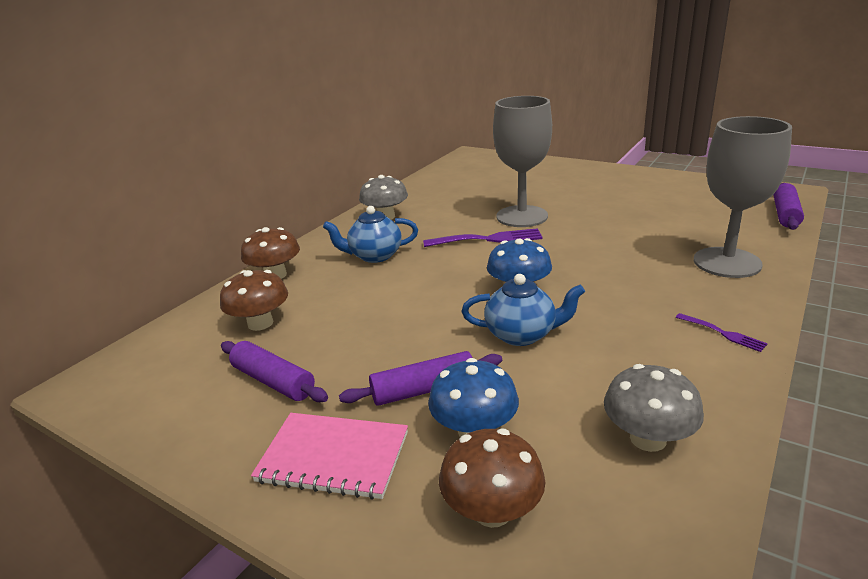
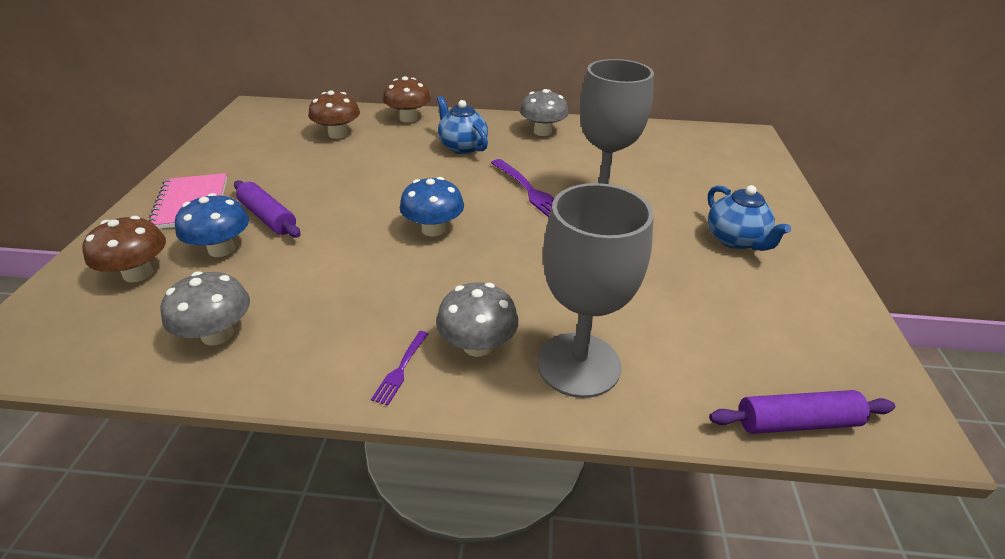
camera: 60 degrees right, 10 degrees up
(273, 381) = (268, 160): purple rolling pin -> none
(521, 335) = (357, 245): blue teapot -> blue teapot (735, 240)
(698, 295) = (477, 345): none -> grey mushroom

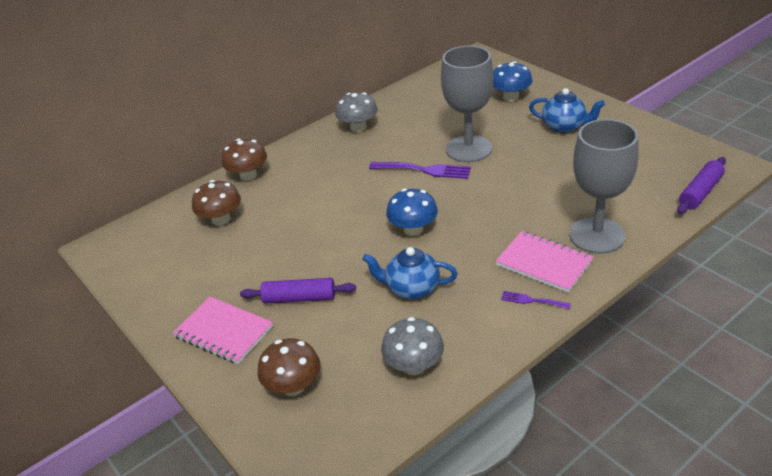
camera: 40 degrees left, 0 degrees up
(221, 249) = (313, 334): blue mushroom -> blue mushroom (511, 97)
(400, 369) = (532, 300): purple fork -> purple fork turned 135 degrees clockwise
(462, 147) = (328, 170): blue teapot -> blue teapot (412, 288)
(477, 345) = (544, 263): grey mushroom -> pink notebook

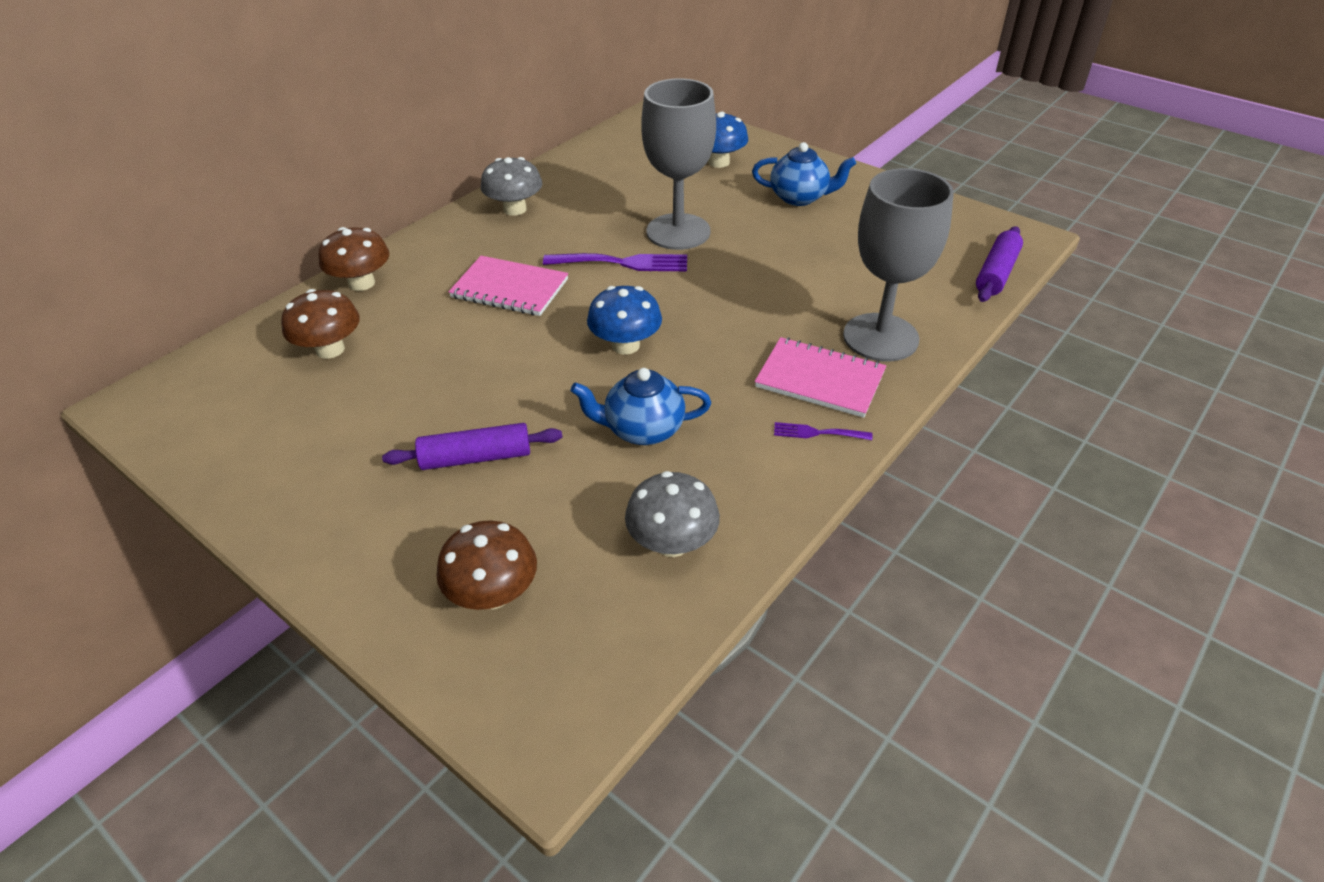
camera: 15 degrees left, 5 degrees up
(224, 332) = (364, 519): pink notebook -> pink notebook (509, 289)

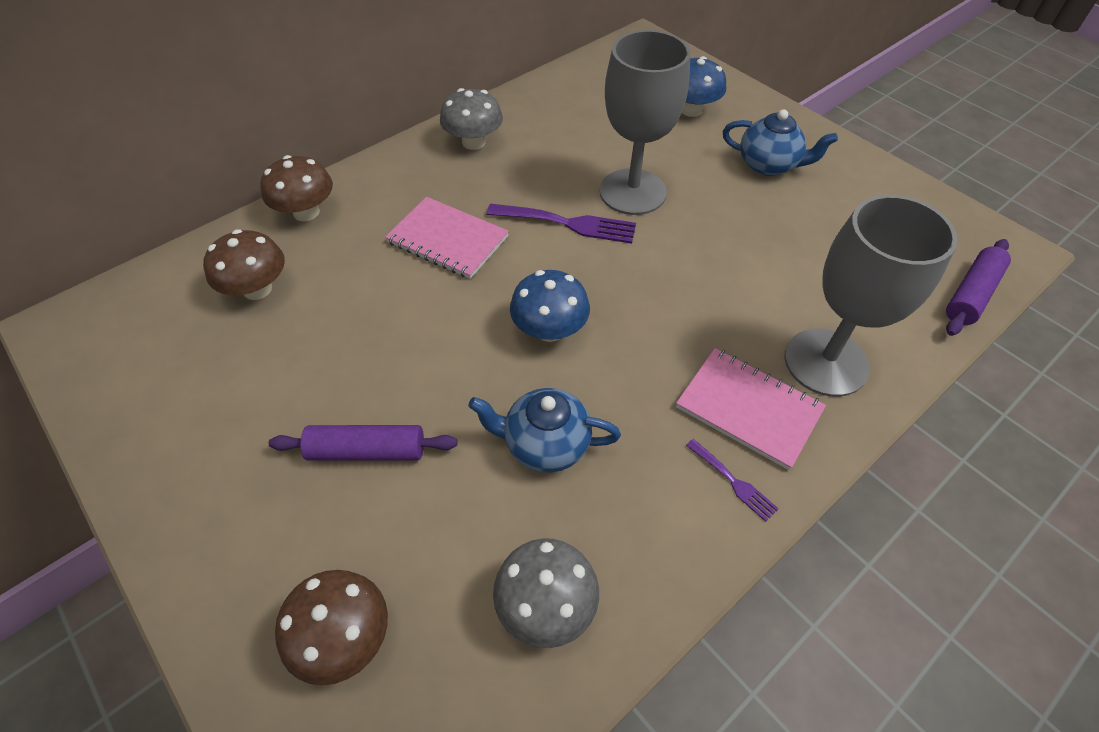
camera: 10 degrees right, 10 degrees up
(817, 433) = (733, 481): purple fork -> purple fork turned 150 degrees counterclockwise

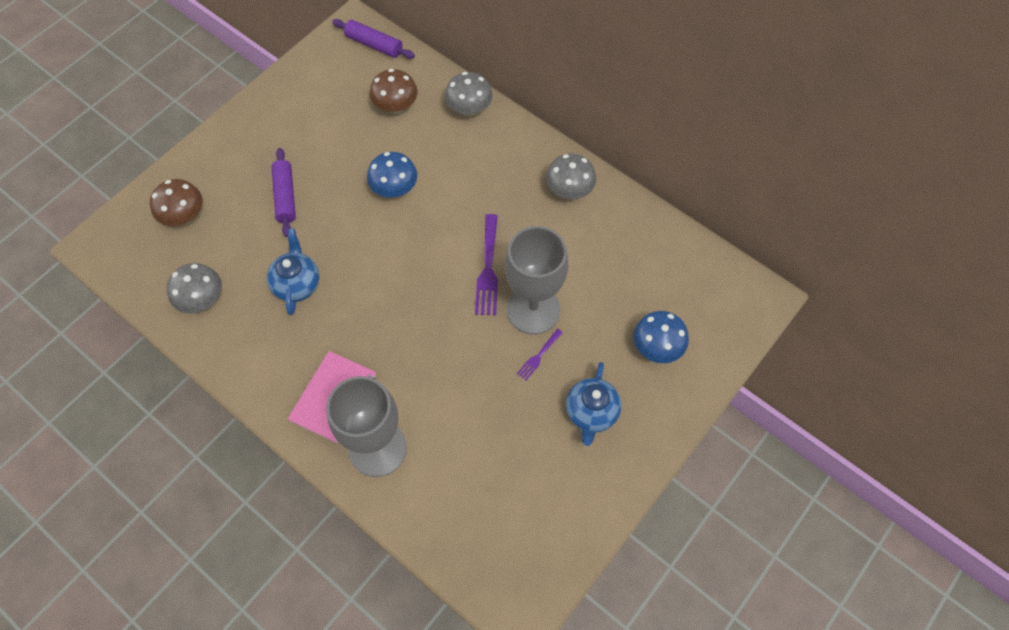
camera: 80 degrees right, 10 degrees up
(306, 212) = (469, 109): brown mushroom -> grey mushroom
(447, 240) = (457, 197): pink notebook -> none
(549, 330) = (384, 273): blue mushroom -> blue mushroom (394, 188)
(733, 481) = (279, 389): purple fork -> purple fork (538, 356)
(971, 294) = (460, 565): purple rolling pin -> purple rolling pin (374, 44)

